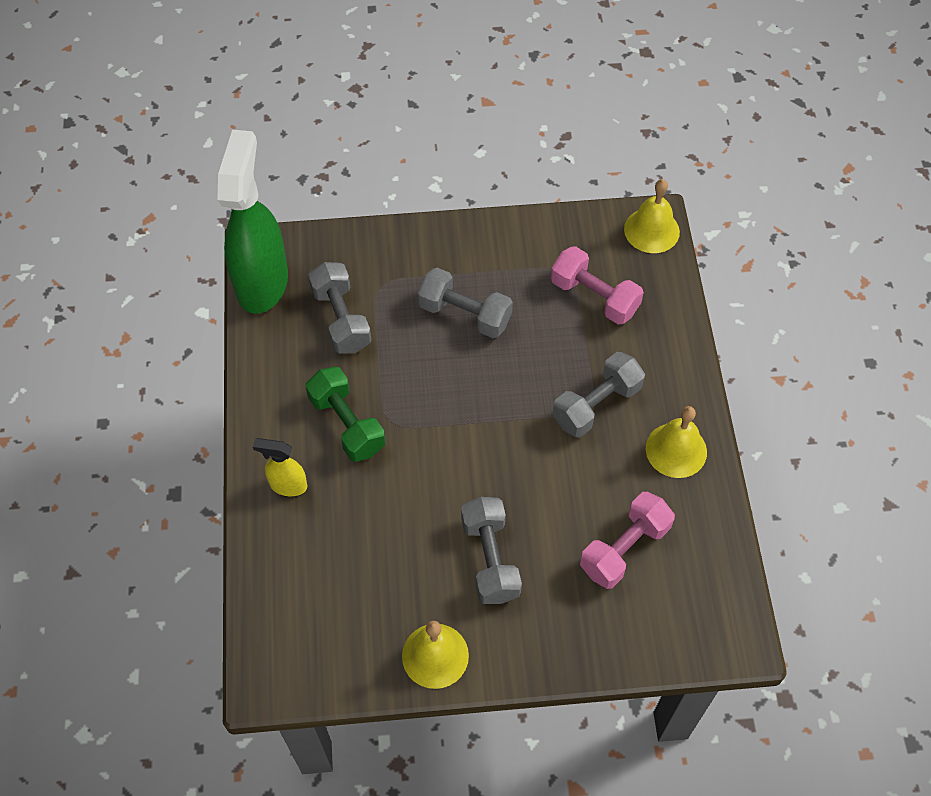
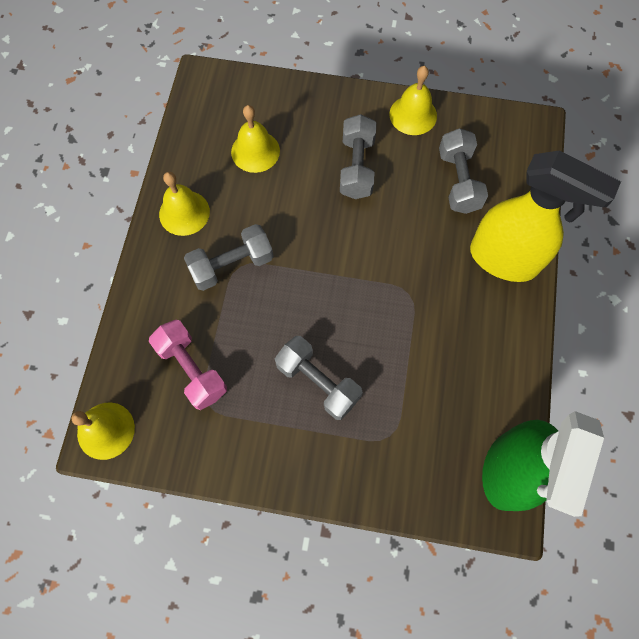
camera: 165 degrees left, 10 degrees up
(288, 485) = (504, 259): yellow spray bottle -> yellow spray bottle, size x2.21
(341, 319) = (435, 407): grey dumbbell -> grey dumbbell (458, 181)
(347, 424) = (447, 300): green dumbbell -> none
(624, 548) = (255, 151): pink dumbbell -> yellow bell

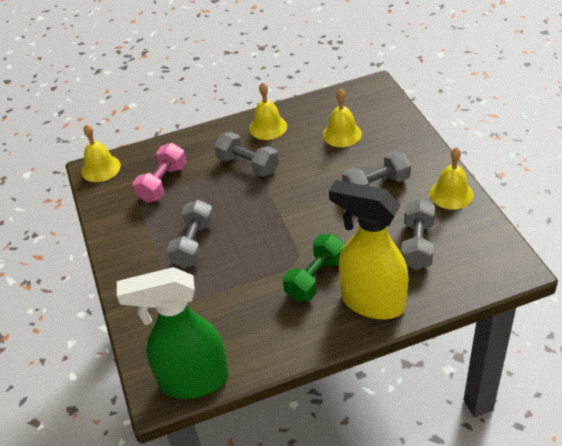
camera: 65 degrees right, 25 degrees down
(444, 290) = (315, 278): none -> green dumbbell
(458, 181) = (417, 245): grey dumbbell -> grey dumbbell turned 45 degrees counterclockwise
(504, 259) = (371, 302): yellow spray bottle -> yellow spray bottle turned 120 degrees clockwise

